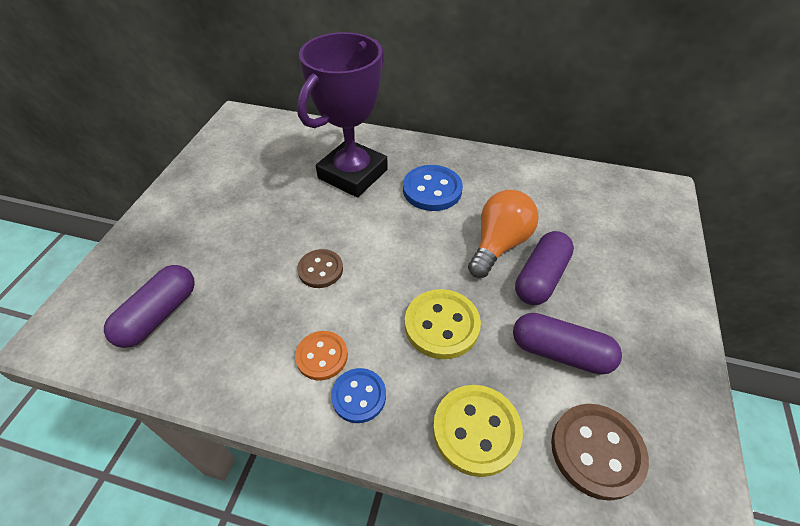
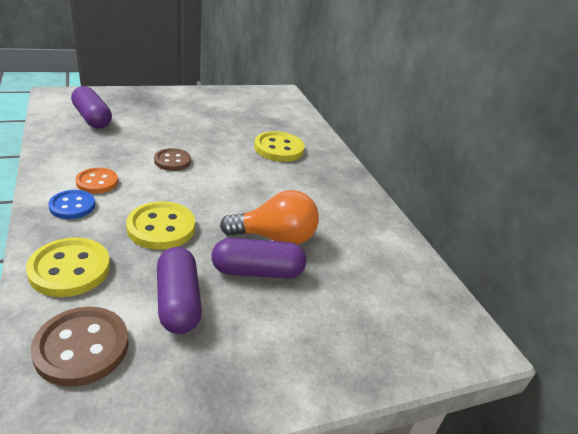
camera: 50 degrees right, 15 degrees down
(159, 315) = (92, 118): purple capsule -> purple capsule turned 60 degrees clockwise
(353, 174) = (279, 148): purple trophy -> yellow button
(432, 190) = (302, 188): blue button -> none

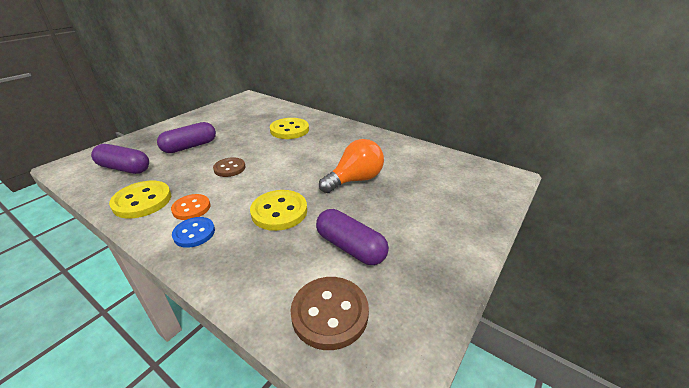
camera: 30 degrees left, 0 degrees up
(70, 269) = (252, 273): yellow button -> yellow button (142, 201)
(257, 271) = (370, 203): purple capsule -> purple capsule (190, 146)

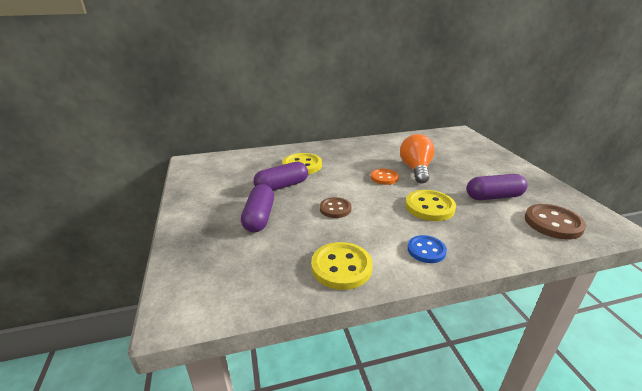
camera: 50 degrees left, 5 degrees down
(125, 168) = (252, 266): purple capsule -> purple capsule (282, 186)
(191, 208) = (384, 243): orange button -> orange button (384, 178)

